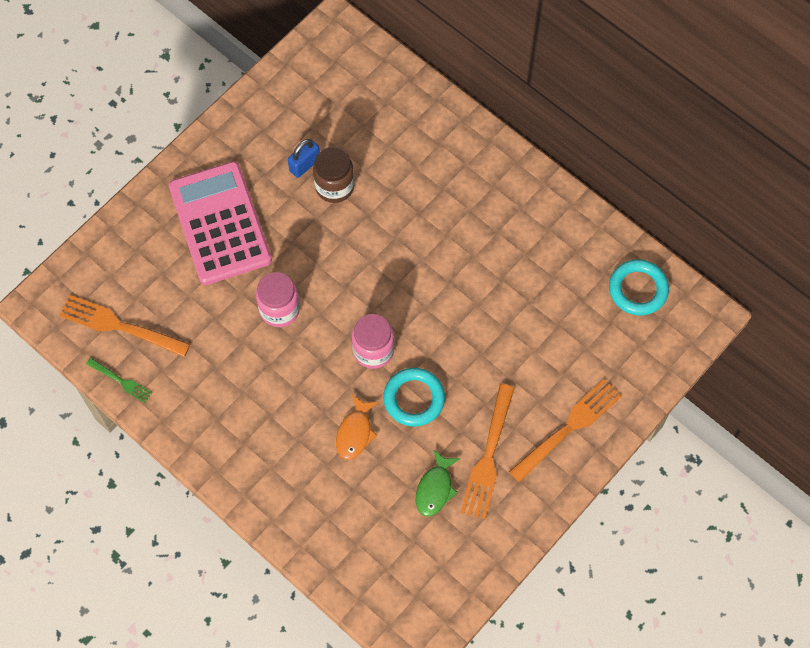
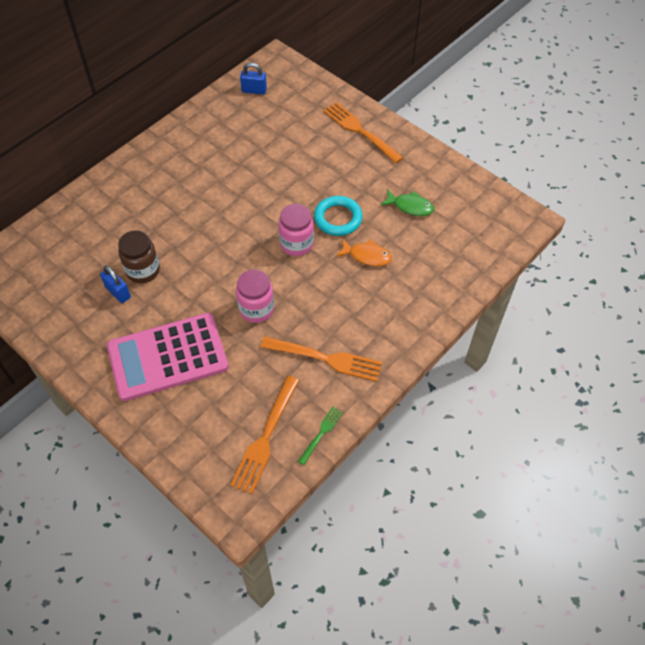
camera: 90 degrees left, 10 degrees down
(488, 455) = (382, 175): orange fork -> orange fork (325, 358)
(638, 289) = (254, 90): turquoise ring -> blue padlock

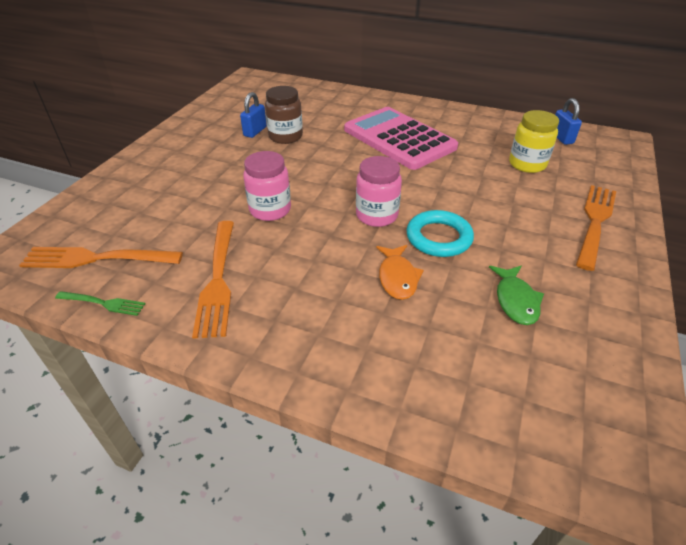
camera: 70 degrees right, 15 degrees down
(168, 357) = (190, 173): pink calculator -> pink calculator (399, 139)
(278, 129) = (527, 164): none -> yellow jar

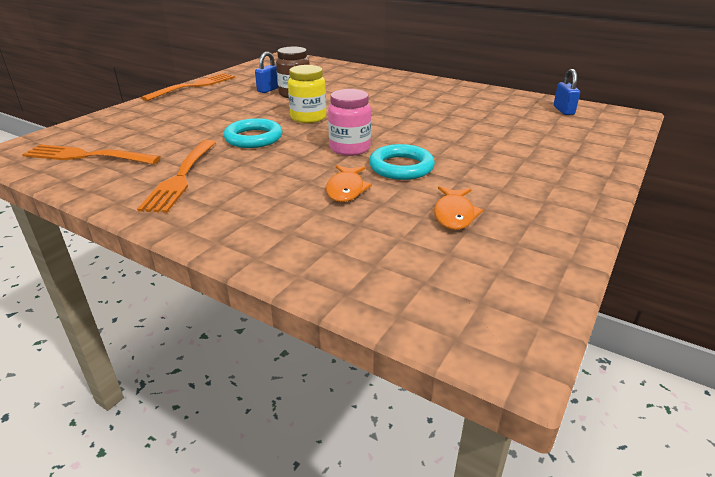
camera: 10 degrees right, 10 degrees down
(102, 303) = (75, 183): green fork -> none
(270, 210) = (253, 138): pink jar -> turquoise ring
(399, 139) = (399, 101): pink calculator -> none
(515, 300) = (454, 214): green fish -> orange fish
(527, 164) = (518, 125): yellow jar -> yellow jar (308, 118)
(595, 223) = (567, 169): orange fork -> orange fork (193, 86)

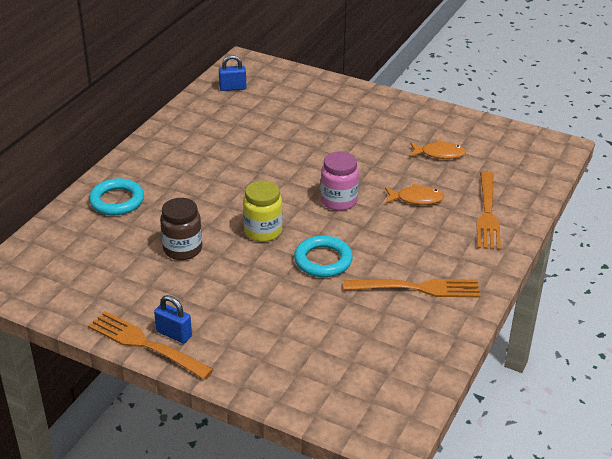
camera: 95 degrees left, 5 degrees up
(88, 156) = (387, 365): orange fork -> orange fork (487, 213)
(269, 89) = (163, 272): blue padlock -> blue padlock (174, 334)
(401, 167) = (371, 174): turquoise ring -> turquoise ring (117, 201)

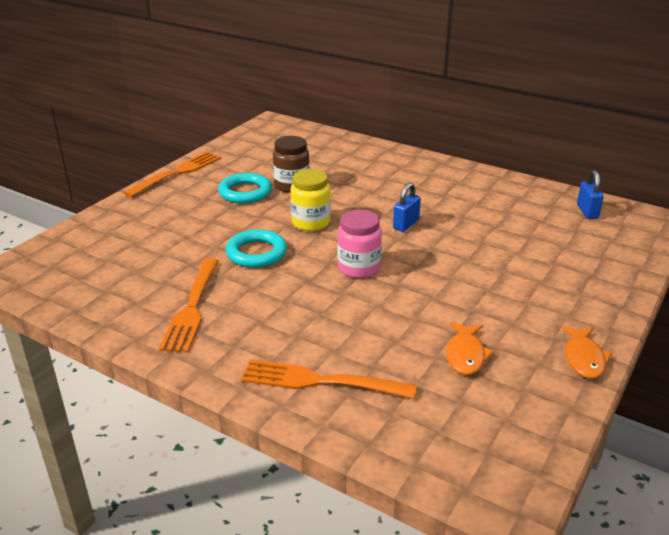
camera: 95 degrees right, 5 degrees down
(117, 201) = (367, 158): turquoise ring -> turquoise ring (245, 192)
(174, 334) = (183, 183): blue padlock -> blue padlock (406, 224)
(416, 199) = (359, 323): orange fish -> orange fish (583, 358)

